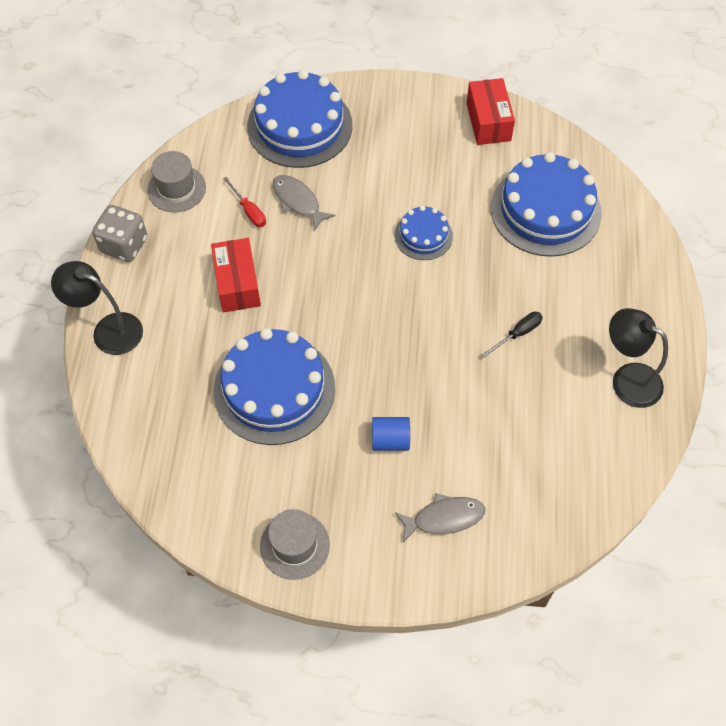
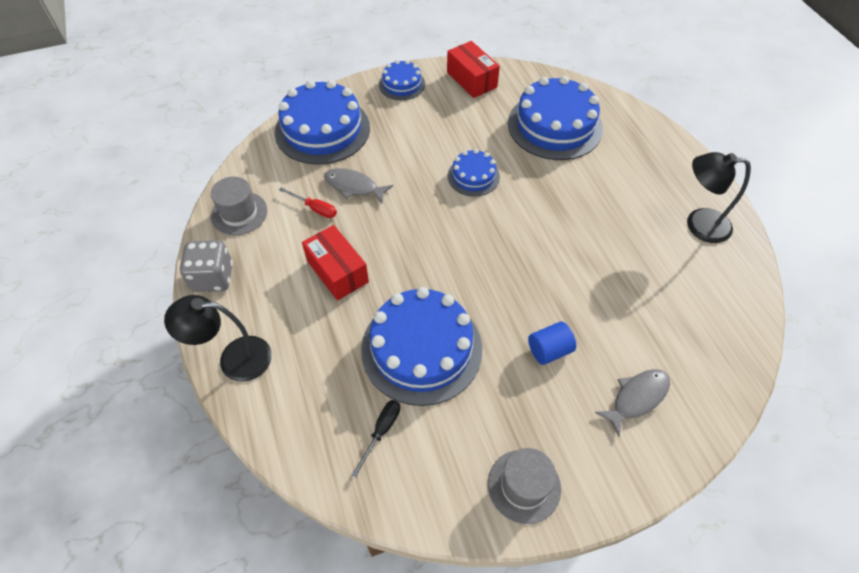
camera: 25 degrees left, 5 degrees down
(409, 101) = (402, 84): none -> blue cake
(518, 334) = (595, 222): black screwdriver -> black screwdriver (381, 431)

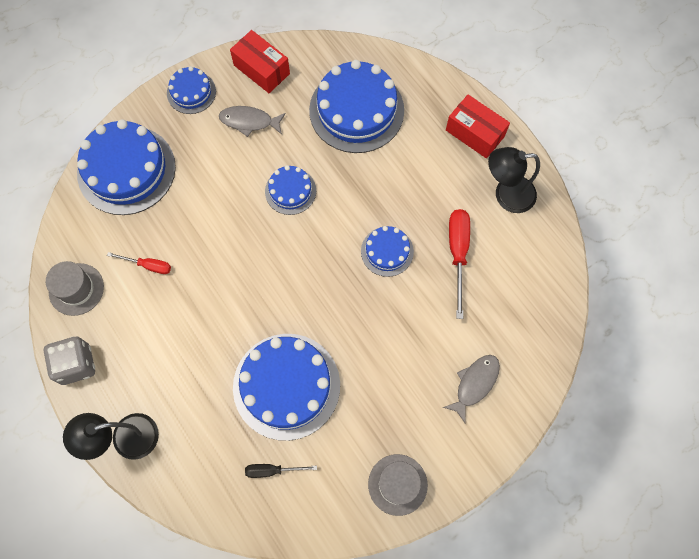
camera: 15 degrees left, 15 degrees up
(337, 271) = (190, 328): red box -> red box (475, 133)
(354, 186) = (178, 231): grey fish -> grey fish (249, 121)
(381, 431) = (272, 470): black screwdriver -> black screwdriver turned 105 degrees counterclockwise
(549, 350) = (395, 358): blue cylinder -> none
(560, 247) = (387, 251): none -> blue cake
(637, 265) = (458, 254): none -> red screwdriver

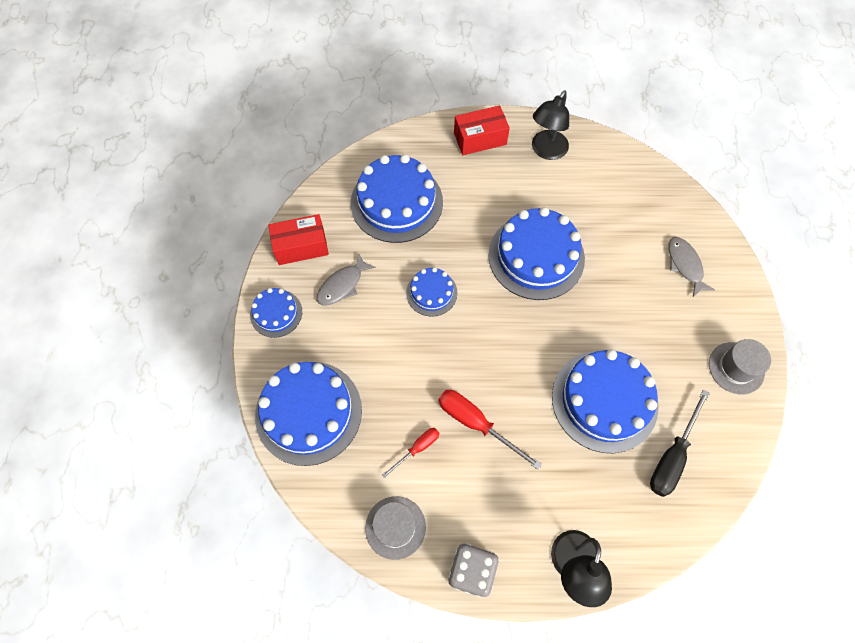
camera: 55 degrees left, 5 degrees down
(272, 470) = (672, 456): black screwdriver -> black screwdriver, size x1.72
(387, 251) = (536, 256): blue cake -> blue cake, size x1.92
(458, 254) = (571, 211): red screwdriver -> red screwdriver (476, 423)

